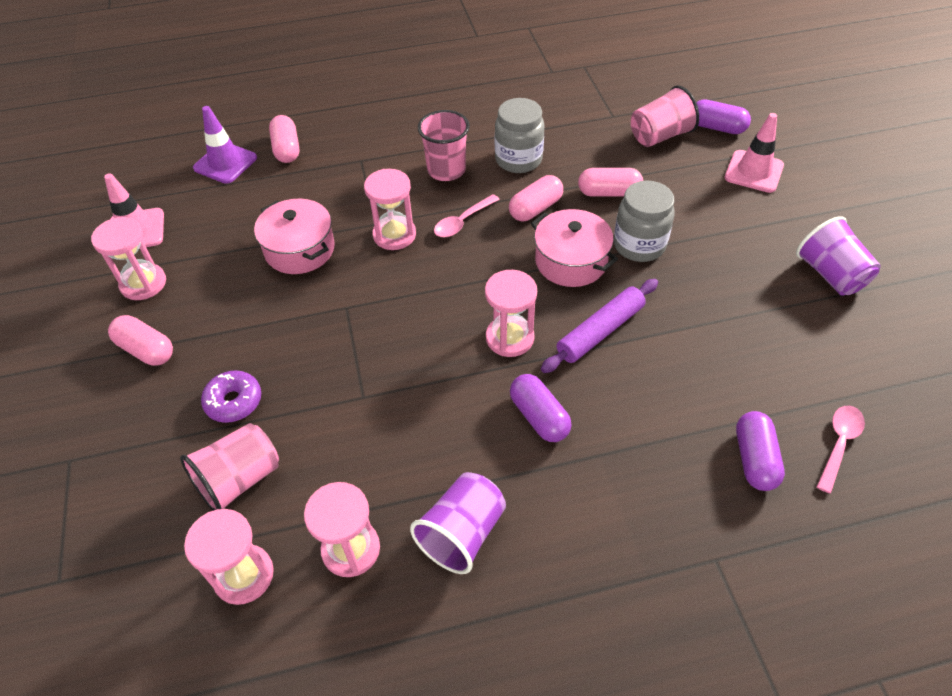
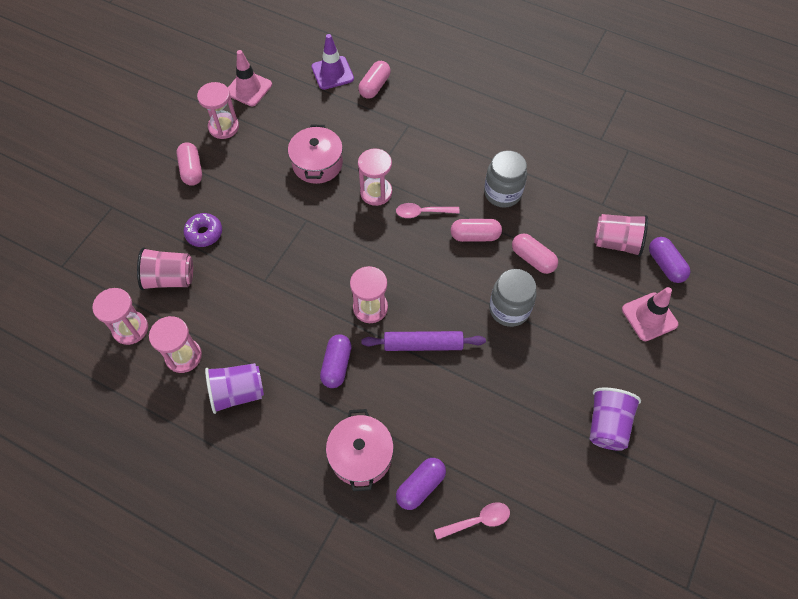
camera: 40 degrees right, 10 degrees up
(446, 170) = (451, 168): pink cup -> none
(571, 261) = (456, 287): pink pot -> pink pot (361, 455)

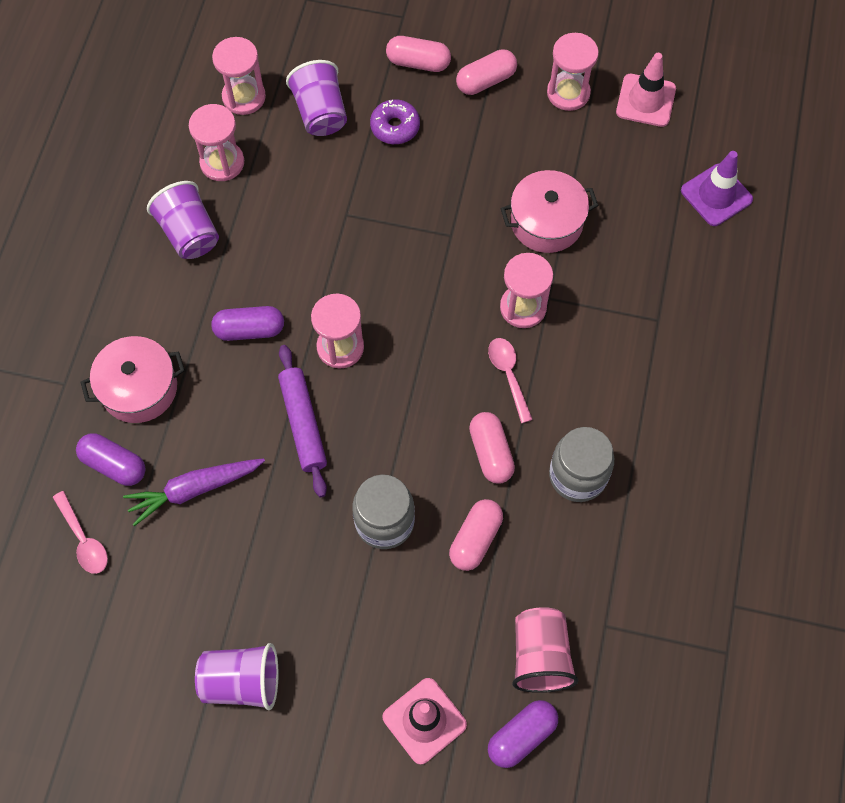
camera: 75 degrees right, 5 degrees up
(170, 278) = (320, 113): pink cup -> purple cup
(375, 86) = (713, 257): pink capsule -> pink capsule (418, 63)
(456, 429) = (194, 489): none -> purple carrot

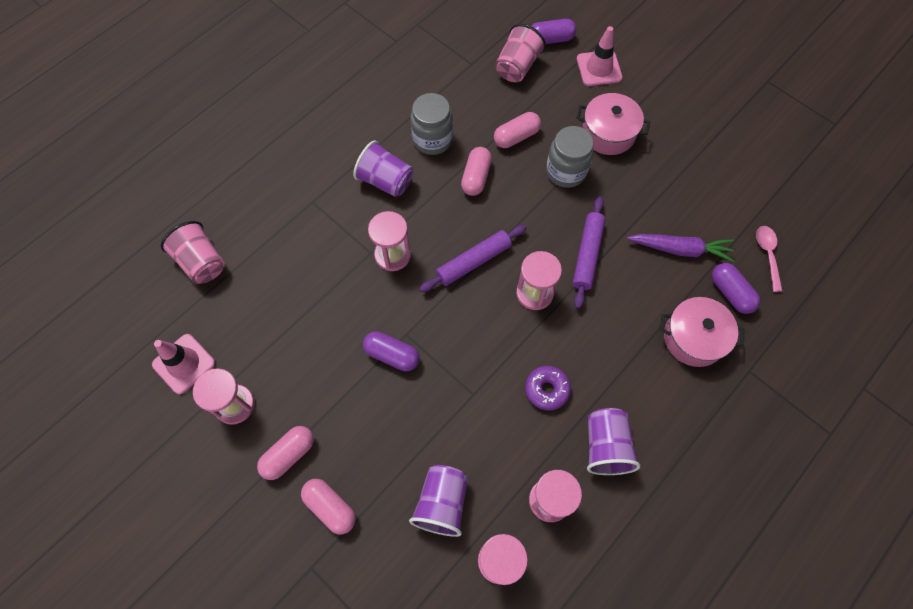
camera: 150 degrees left, 0 degrees up
(242, 681) = (694, 132): purple cup -> purple cup (386, 181)
(249, 330) = (593, 340): purple capsule -> purple capsule (392, 355)
(395, 127) = (389, 453): purple donut -> purple donut (546, 389)
(428, 347) = (473, 262): none -> purple rolling pin
(486, 81) = (288, 455): pink capsule -> pink capsule turned 45 degrees counterclockwise
(508, 375) = (433, 217): pink spoon -> none
(546, 222) = (332, 307): pink pot -> pink pot (608, 133)
(716, 195) = (202, 262): purple traffic cone -> pink cup

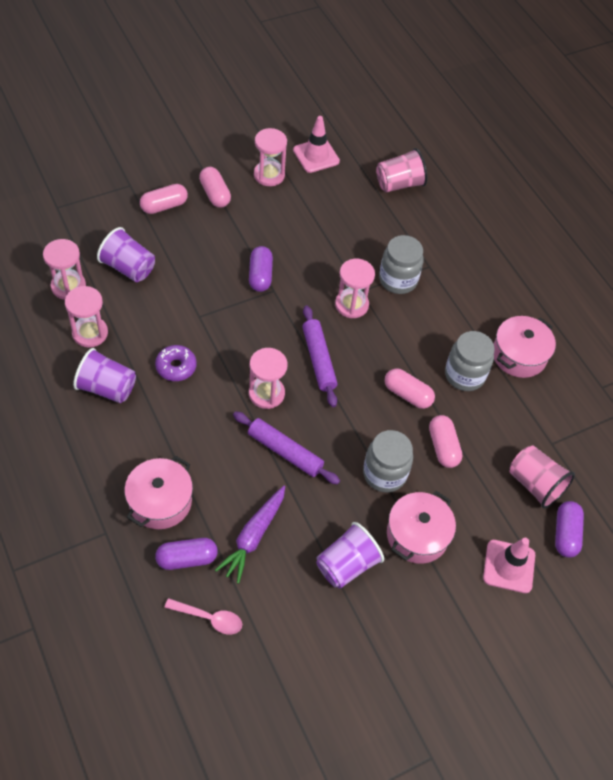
camera: 105 degrees right, 10 degrees down
(342, 224) = (398, 280): none -> grey jar
(386, 181) = (430, 324): purple cup -> purple cup (346, 565)
(390, 104) = (519, 355): none -> pink pot
(392, 355) = (260, 275): purple capsule -> purple capsule turned 45 degrees counterclockwise

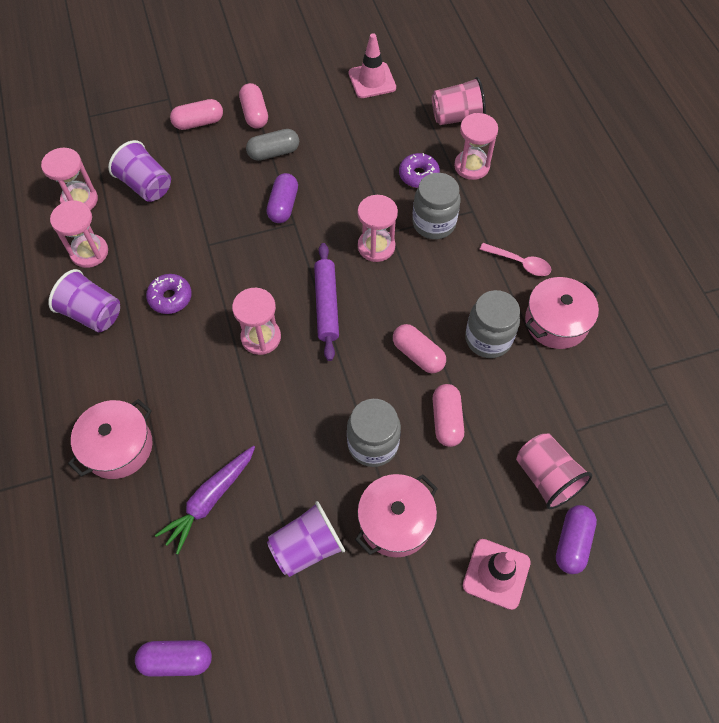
camera: 15 degrees right, 5 degrees up
(187, 559) = (131, 516): purple capsule -> purple capsule (176, 660)
(209, 618) = (139, 589): pink spoon -> pink spoon (519, 263)
(240, 228) = (273, 152): none -> grey capsule
(269, 175) = (317, 98): pink hourglass -> pink hourglass (471, 166)
(285, 452) = (266, 406): purple rolling pin -> none
(376, 238) = (418, 175): none -> purple donut

